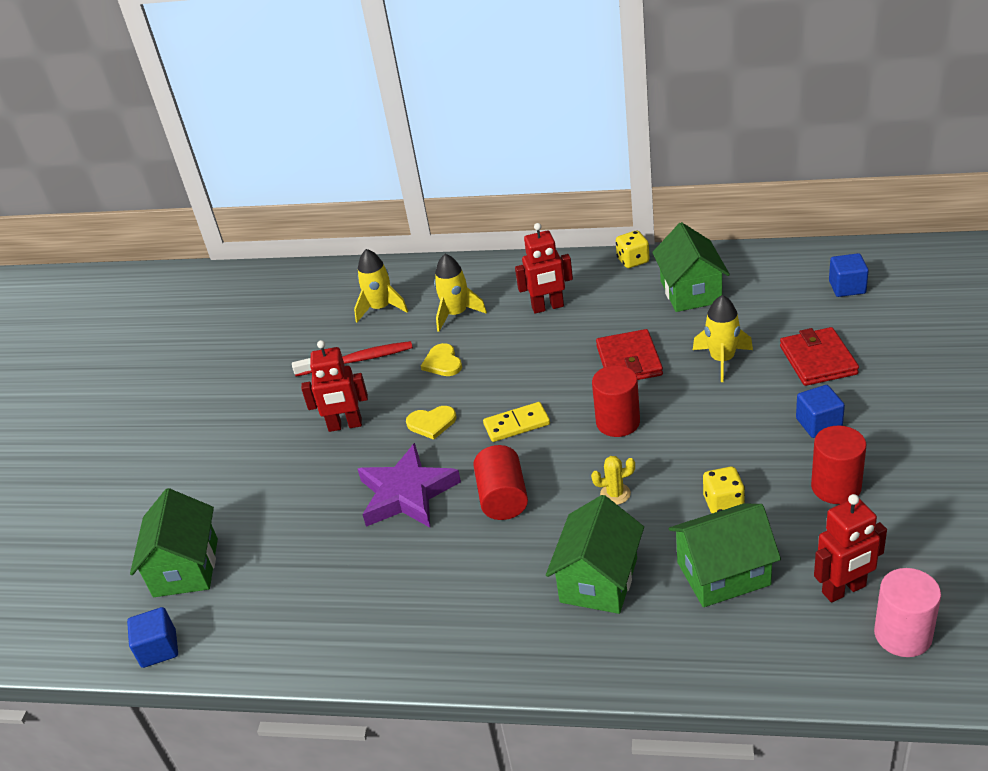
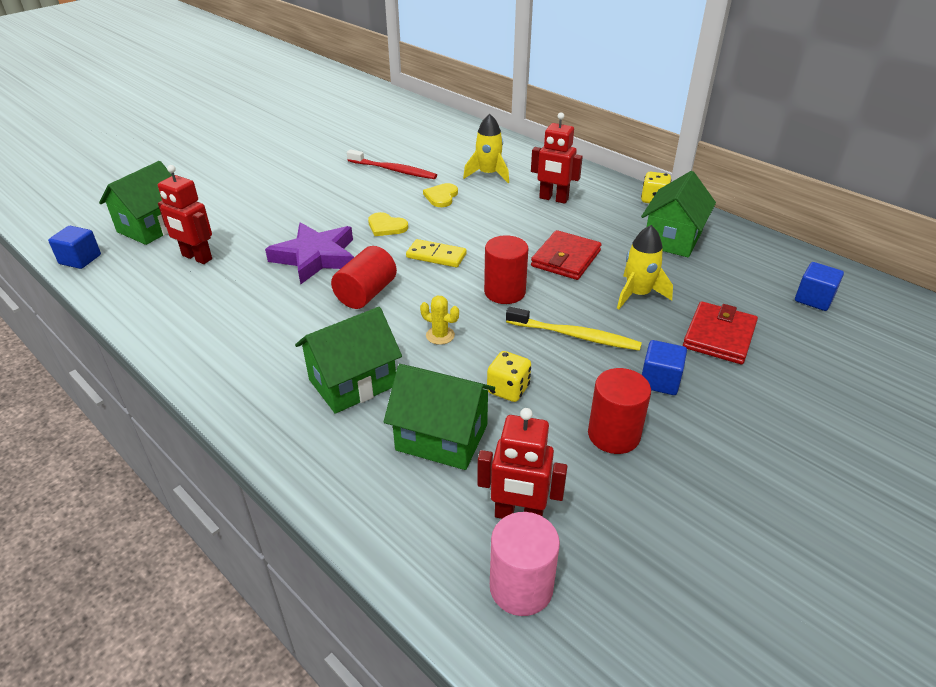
camera: 30 degrees right, 0 degrees up
(345, 425) = (337, 201): red robot -> red robot (196, 257)
(381, 308) = (447, 149): yellow rocket -> none
(718, 425) = (575, 336): none -> yellow toothbrush

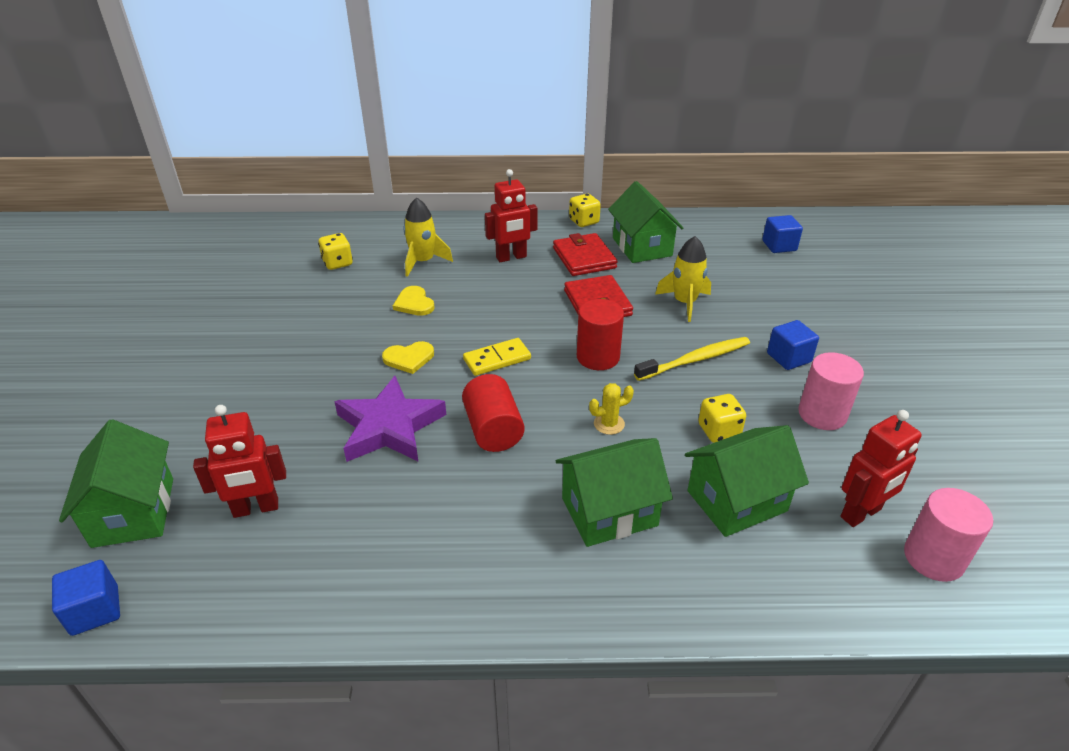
camera: 45 degrees left, 0 degrees up
(352, 383) = (609, 511): green house -> green house turned 60 degrees clockwise
(394, 170) = (326, 301): red toothbrush -> none
(435, 151) = (337, 263): none -> yellow dice
(613, 435) = (822, 414): red cylinder -> pink cylinder
(719, 336) = (771, 303): red wallet -> red wallet (584, 258)

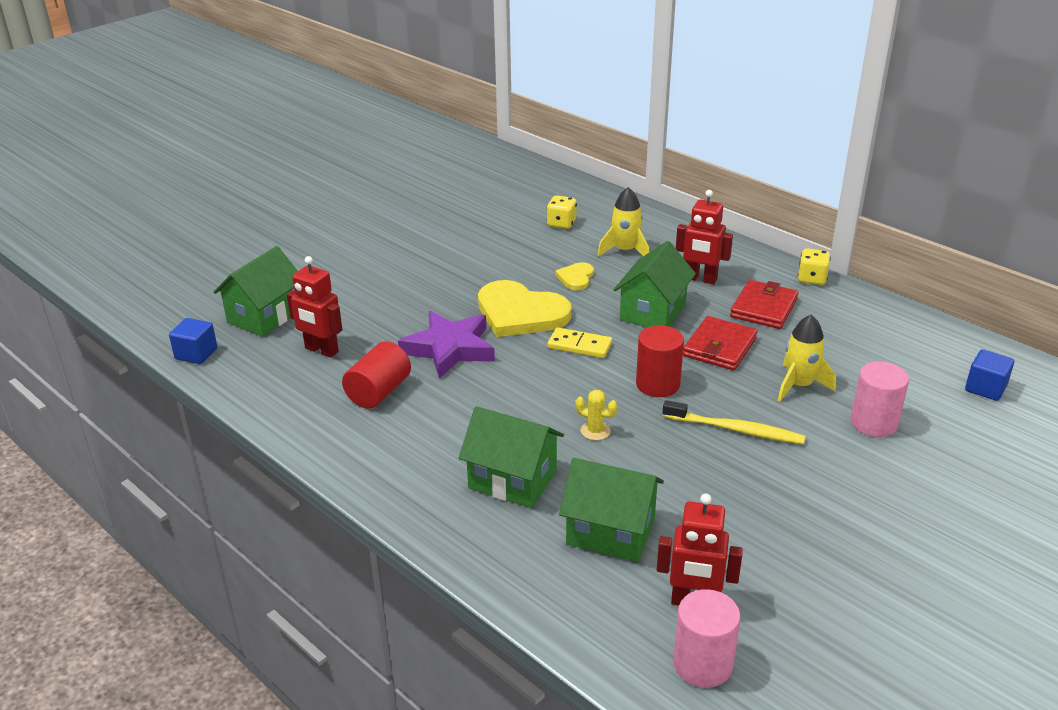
camera: 45 degrees right, 5 degrees down
(409, 358) = (520, 313): yellow heart -> yellow heart, size x2.10
(493, 430) = (511, 388): red cylinder -> red cylinder (378, 392)
(642, 247) = (834, 324): green house -> green house (653, 312)
(719, 431) = (672, 485): yellow dice -> none
(788, 357) = (825, 474): blue cube -> none
(822, 414) = (781, 527): pink cylinder -> pink cylinder (873, 423)

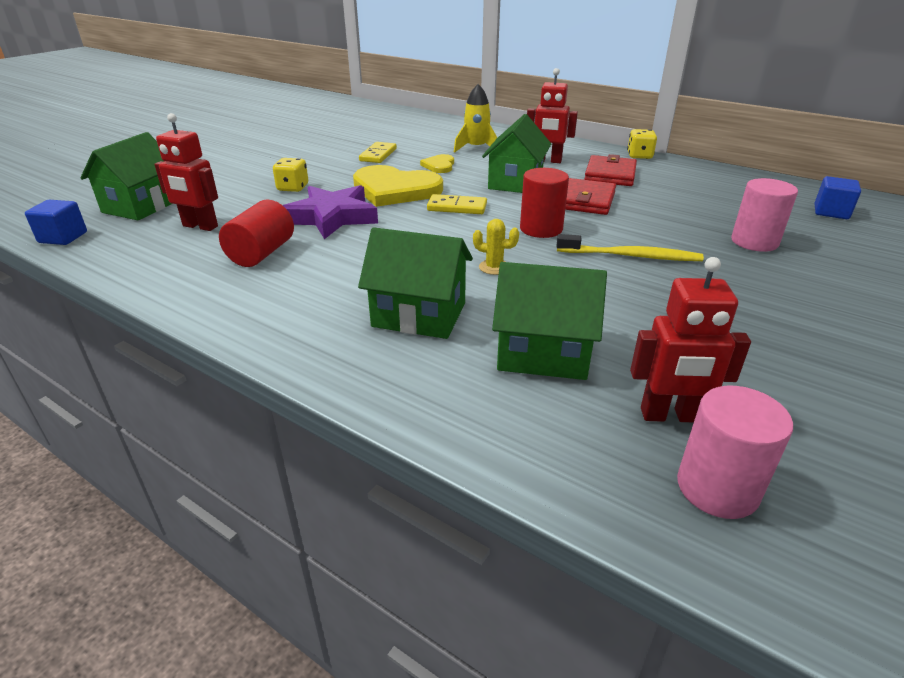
camera: 10 degrees left, 0 degrees up
(511, 254) = (378, 155): none -> yellow domino
(561, 223) = (417, 136): yellow dice -> yellow dice (293, 188)
(799, 385) = (670, 221): yellow rocket -> none

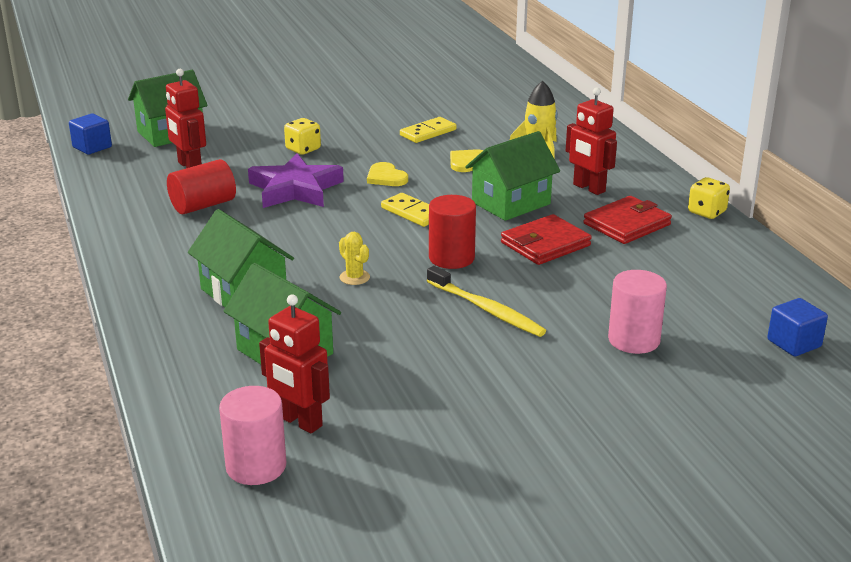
camera: 35 degrees right, 5 degrees down
(395, 190) = (386, 177): yellow heart -> yellow heart, size x0.48

